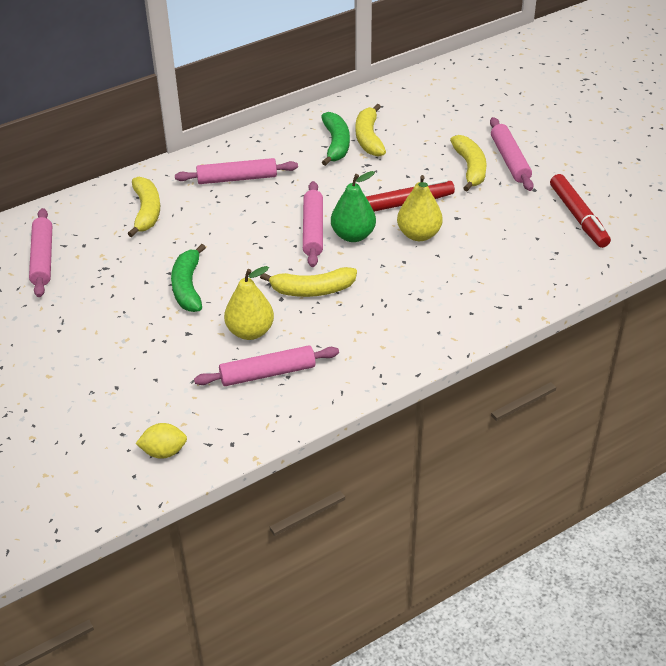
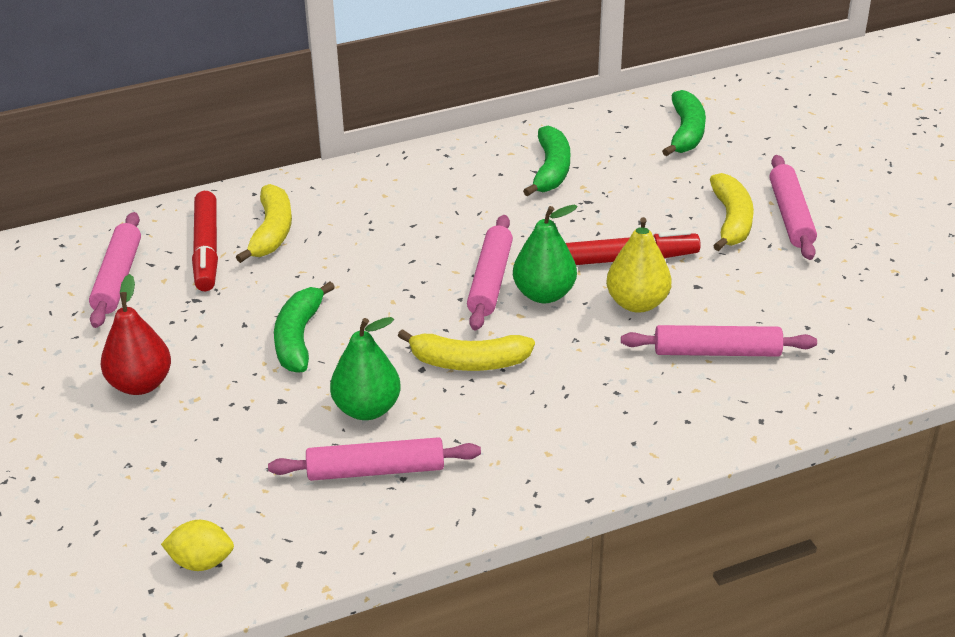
camera: 10 degrees right, 5 degrees down
(83, 334) = (140, 384): none -> red pear
(237, 178) = (404, 201): pink rolling pin -> pink rolling pin (717, 352)
(250, 331) = (367, 409): yellow pear -> green pear
(369, 138) = (598, 167): yellow banana -> none
(424, 106) = (686, 132): none -> green banana
(578, 217) = (874, 304): red marker -> red marker (207, 249)

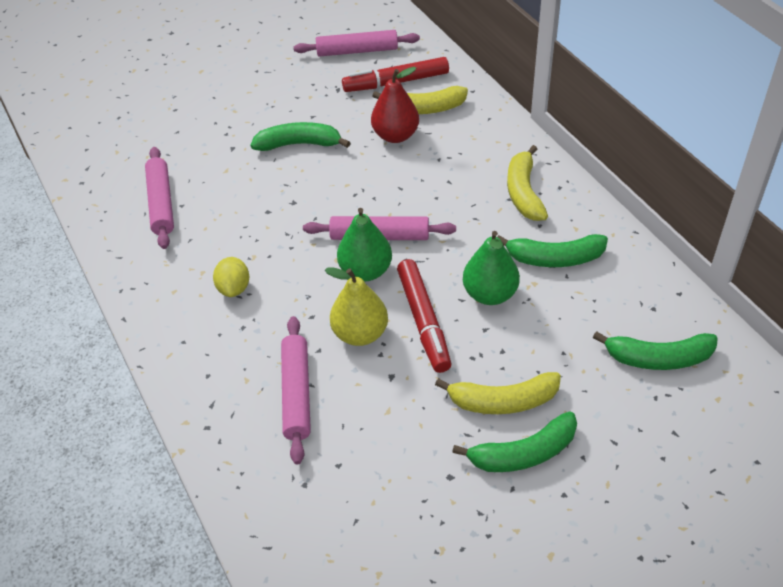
camera: 85 degrees right, 10 degrees up
(140, 384) = (248, 84): red pear -> red pear (395, 136)
(201, 562) = (88, 142): yellow lemon -> yellow lemon (234, 288)
(367, 409) = (223, 190): green pear -> green pear (490, 294)
(468, 362) = (276, 235): yellow banana -> yellow banana (524, 192)
(790, 215) = (523, 453): pink rolling pin -> green banana

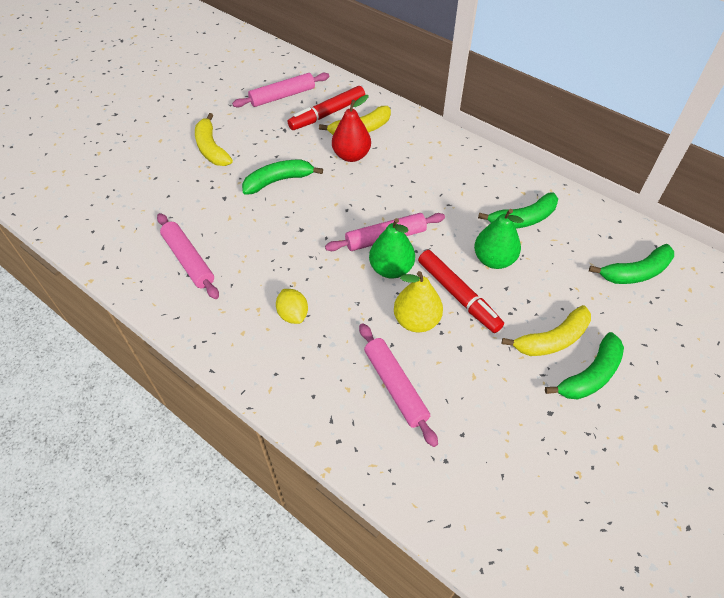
camera: 25 degrees left, 5 degrees up
(524, 192) = (471, 175): yellow banana -> yellow banana (211, 148)

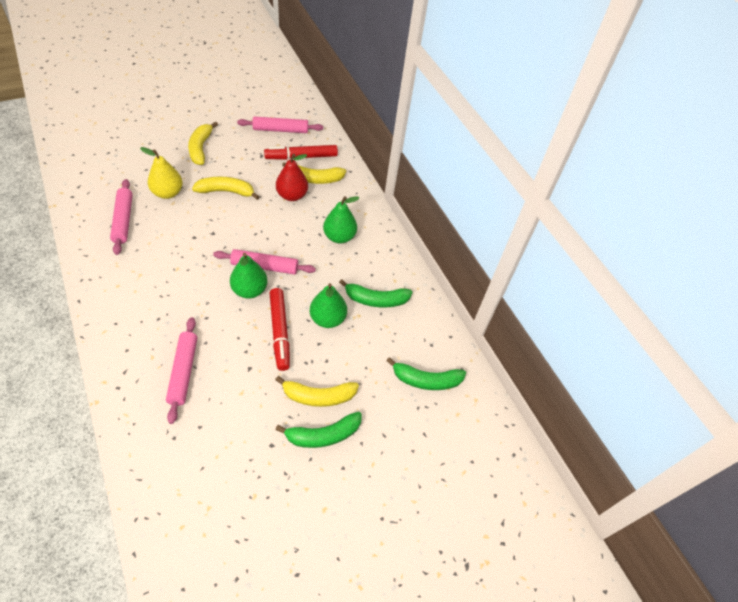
camera: 20 degrees right, 0 degrees up
(278, 181) = (226, 191): green banana -> yellow banana
(293, 314) = (158, 289): yellow lemon -> none
(416, 320) = (236, 334): yellow pear -> yellow pear (168, 193)
(434, 175) = (339, 237): none -> green pear

